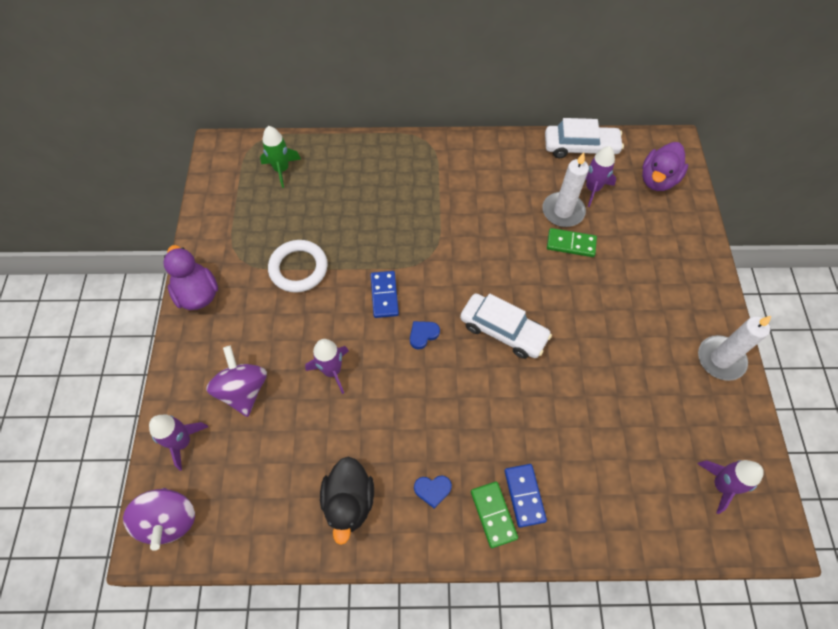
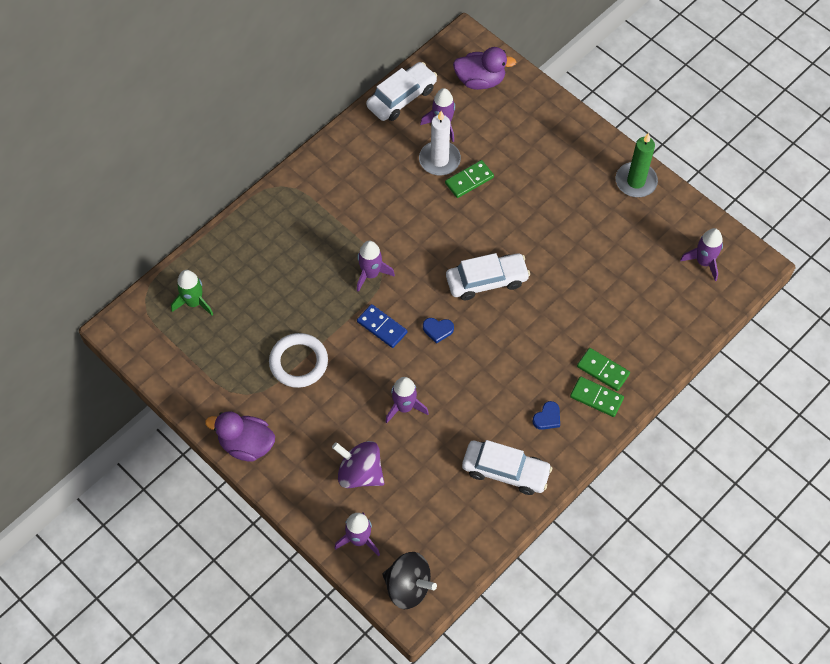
camera: 45 degrees left, 0 degrees up
(169, 520) = (408, 587): purple spinning top -> black spinning top
(349, 502) = (505, 471): black duck -> white car
(420, 250) = (371, 274): none -> purple rocket
(423, 335) = (438, 330): blue heart -> blue heart turned 90 degrees counterclockwise
(524, 495) = (603, 370): blue domino -> green domino
(657, 180) = (480, 80): purple duck -> purple duck turned 75 degrees counterclockwise
(720, 359) = (636, 181): white candle -> green candle

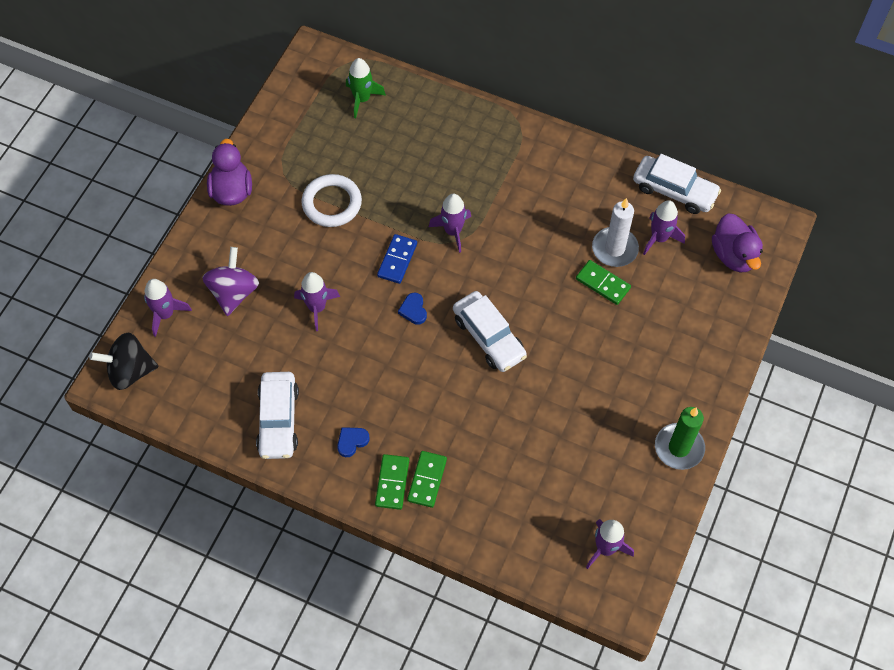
camera: 70 degrees right, 0 degrees up
(408, 587) = (130, 371): black spinning top -> black spinning top turned 75 degrees clockwise
(547, 417) = (352, 441): blue heart -> blue heart turned 120 degrees clockwise

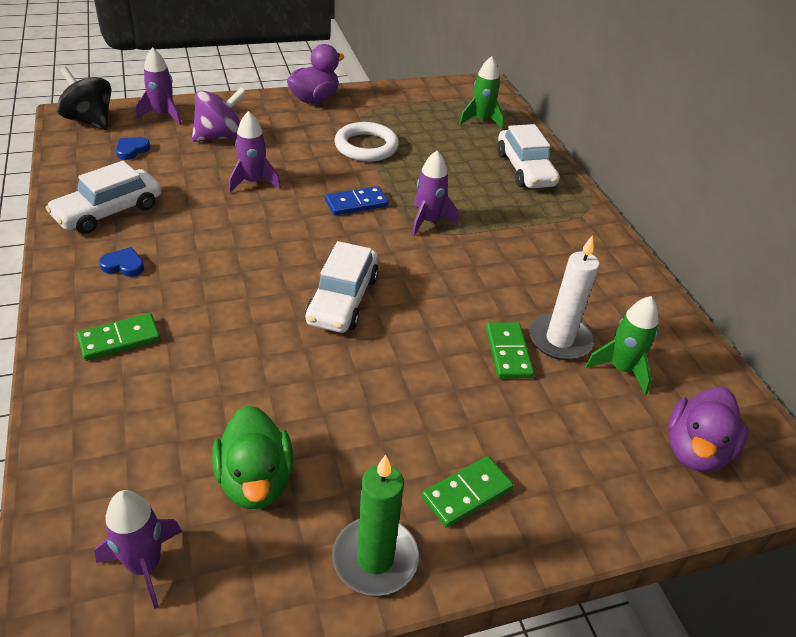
camera: 45 degrees right, 20 degrees down
(392, 483) = (95, 315): green domino -> green domino (467, 493)
(413, 310) = (315, 236): blue heart -> blue heart (132, 150)
(592, 471) = (255, 481): none -> green duck
(659, 238) = (621, 369): purple rocket -> green rocket
(674, 190) = (689, 349): white car -> white car (525, 169)

